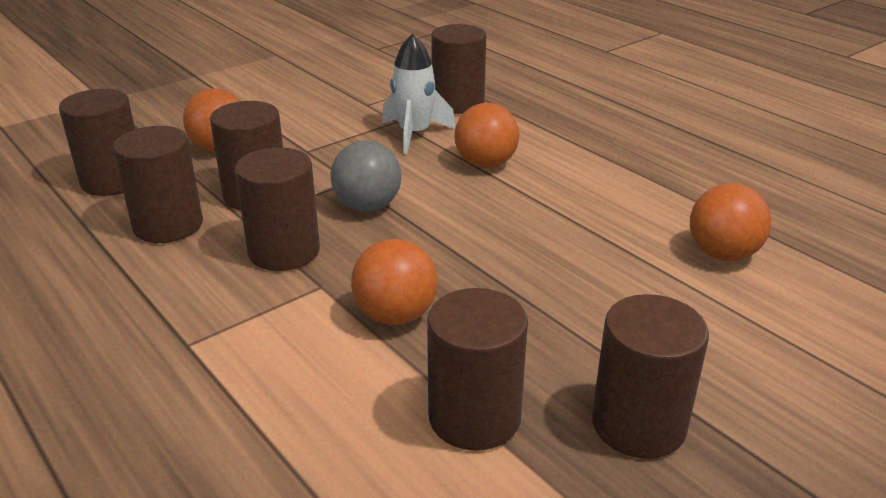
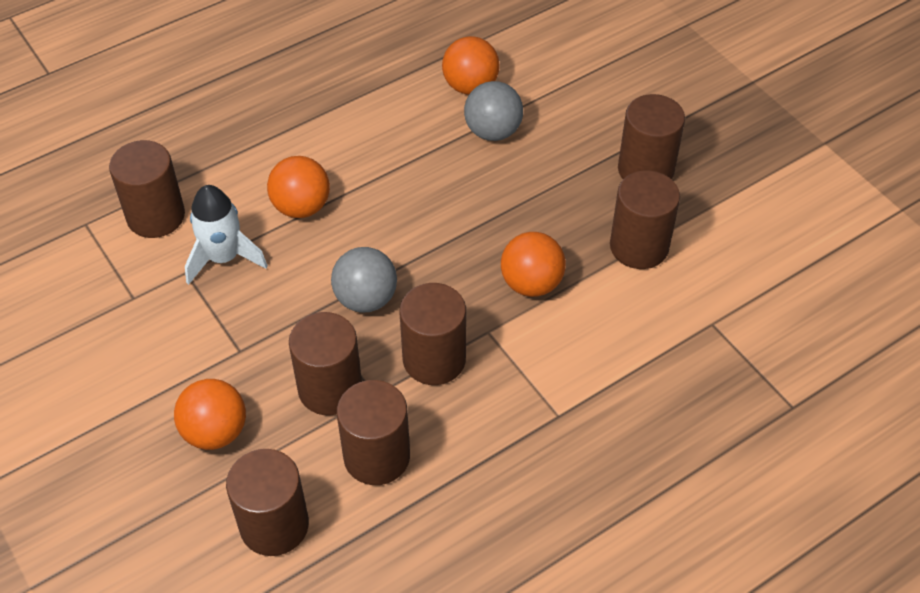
camera: 85 degrees left, 20 degrees up
(649, 275) = (493, 131): none -> grey ball

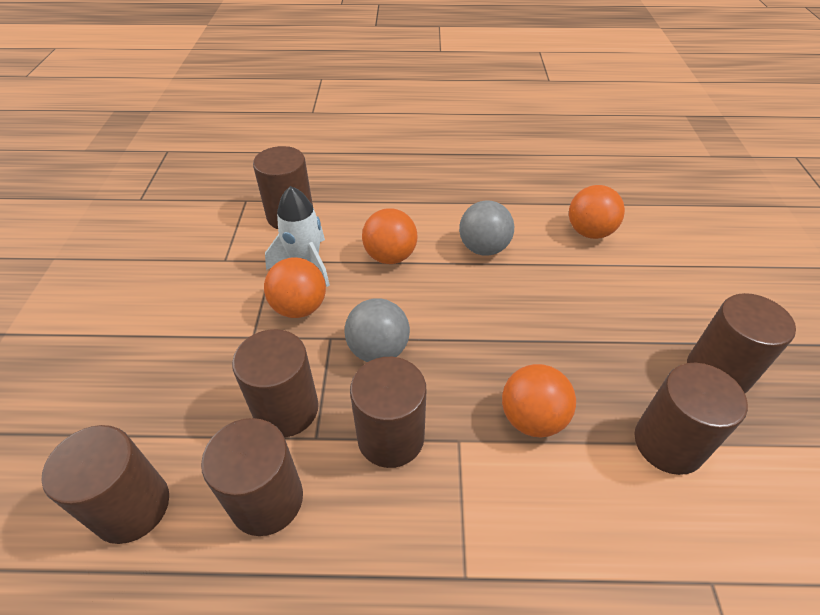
camera: 35 degrees right, 5 degrees down
(215, 432) = (175, 390): orange ball -> orange ball (299, 307)
(493, 131) = (585, 272): grey ball -> grey ball (483, 248)

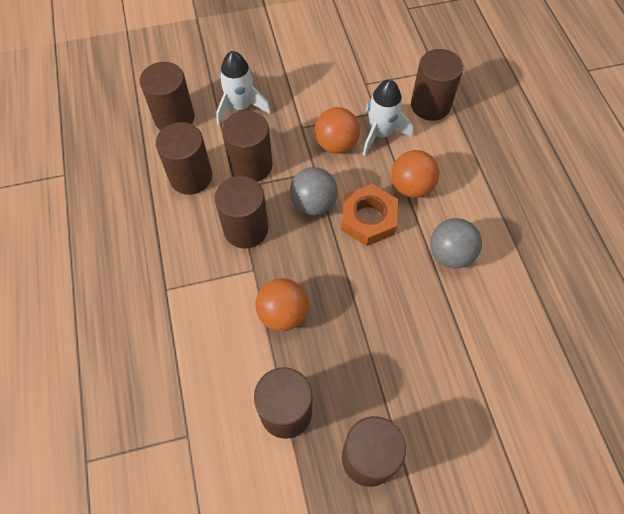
camera: 75 degrees right, 15 degrees up
(173, 402) = (241, 107): none -> white rocket
(419, 302) = (368, 219): none -> orange nut
(589, 232) = (513, 344): orange ball -> none

